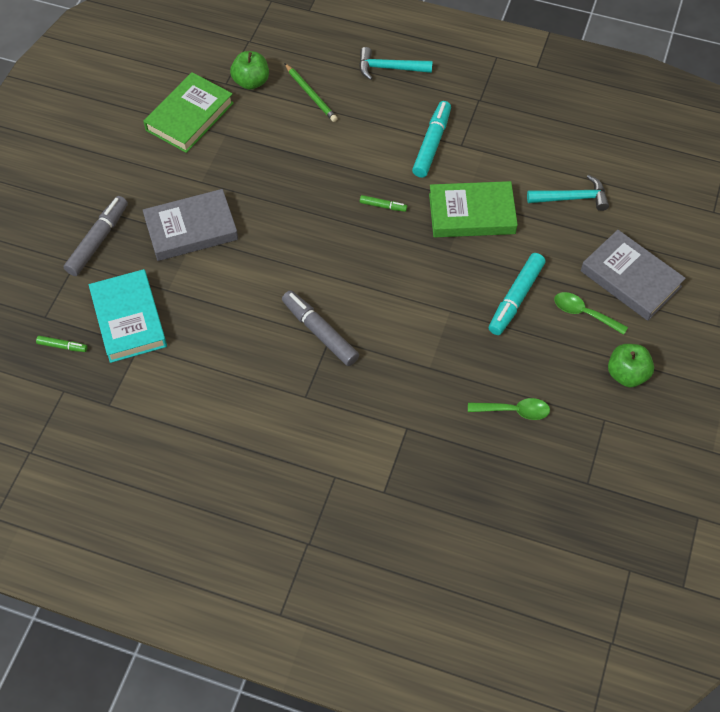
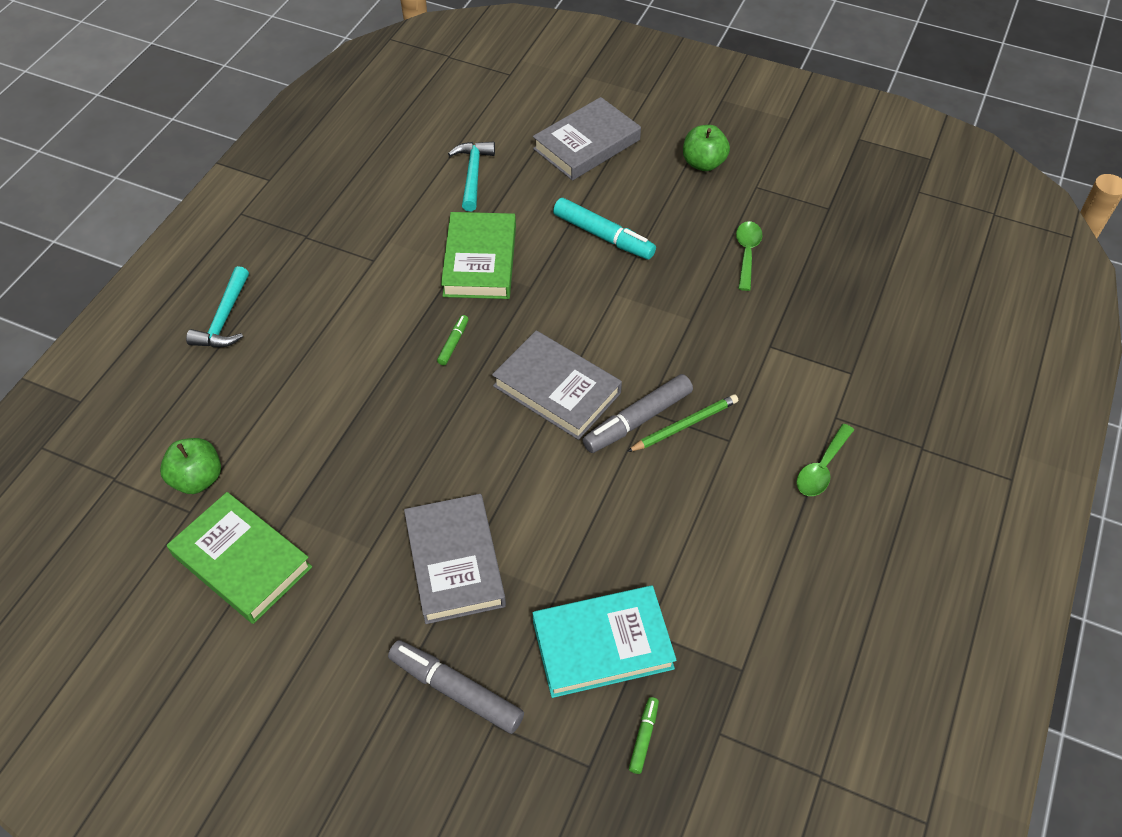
camera: 85 degrees left, 5 degrees down
(311, 94) = (244, 408): green pencil -> green pencil (684, 425)
(344, 276) = (556, 389): none -> grey book
(432, 144) = (365, 287): turquoise marker -> none
(584, 313) = (627, 185): green spoon -> green spoon (822, 468)

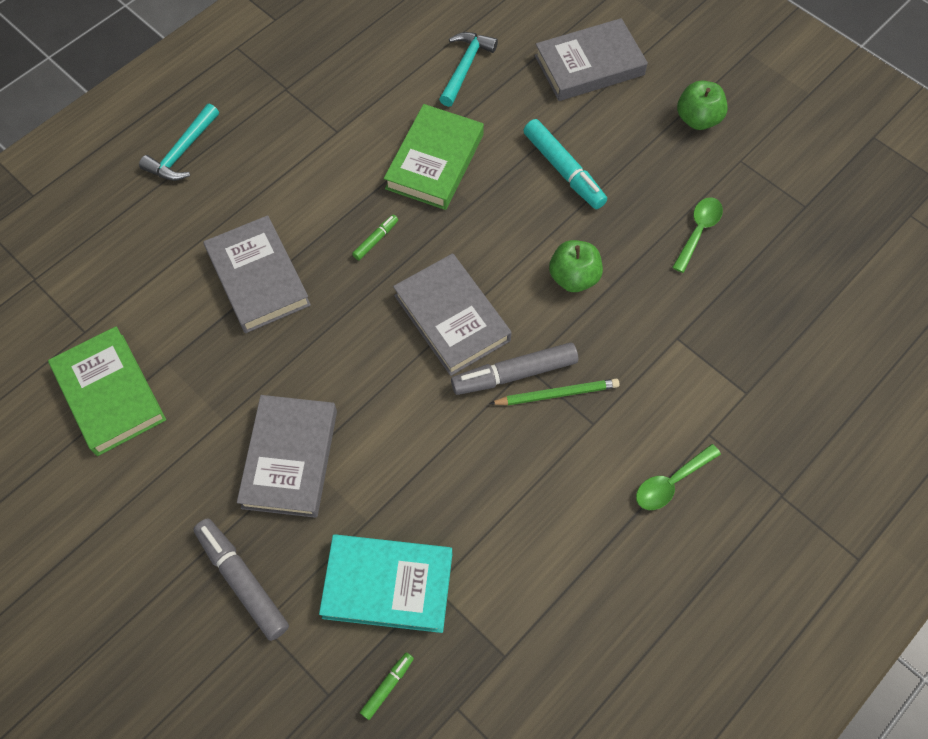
camera: 20 degrees right, 10 degrees up
(197, 479) = (102, 302): green apple -> green apple (573, 277)
(351, 409) = (258, 278): none -> grey book

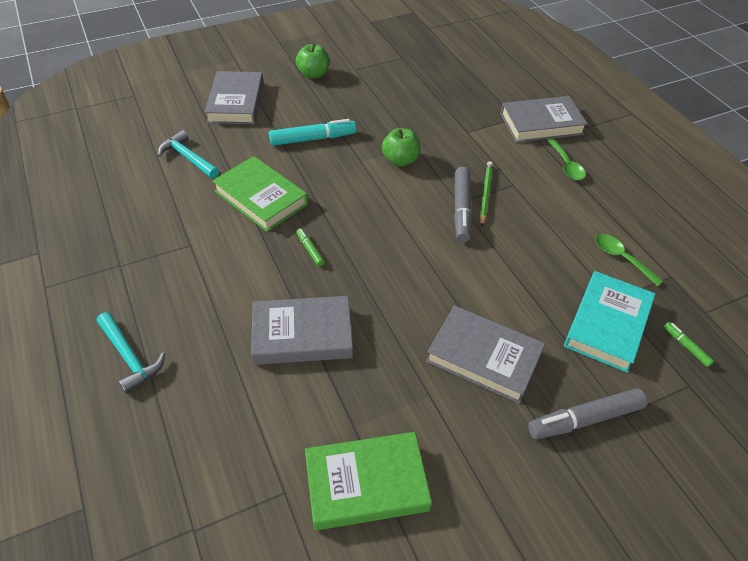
camera: 70 degrees left, 15 degrees down
(451, 318) = (402, 228): grey book -> grey book (541, 124)
(698, 231) = (395, 100): green spoon -> green spoon (621, 258)

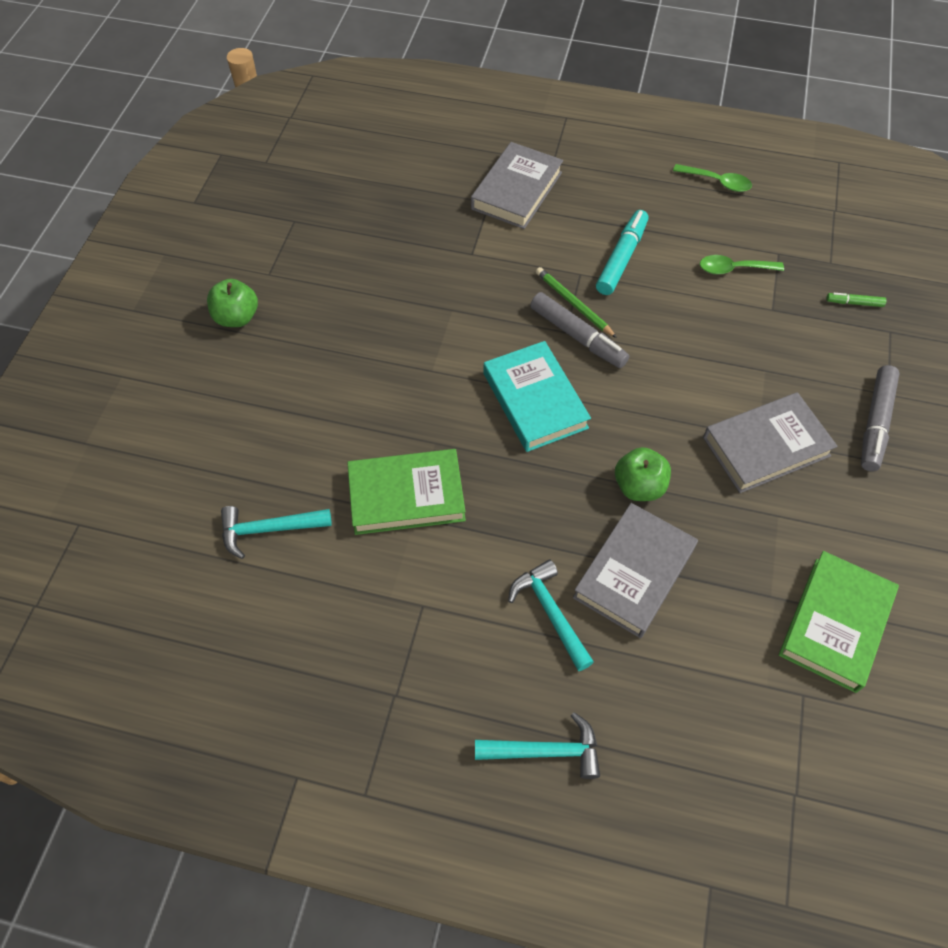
camera: 50 degrees left, 10 degrees up
(234, 306) = (550, 612): none -> turquoise hammer
(236, 102) = (211, 423): grey book -> none
(310, 250) = (525, 497): green marker -> none
(313, 139) = (354, 390): turquoise marker -> turquoise marker (621, 258)
(400, 160) = (462, 336): green apple -> green apple (639, 486)
(566, 165) = (590, 217): green spoon -> green spoon (717, 182)
(607, 324) = (795, 335): turquoise book -> turquoise book (535, 400)

